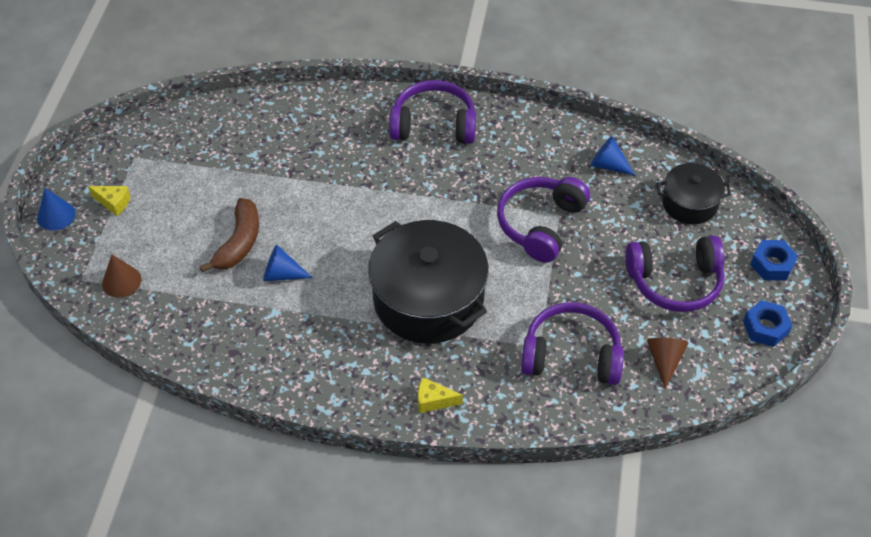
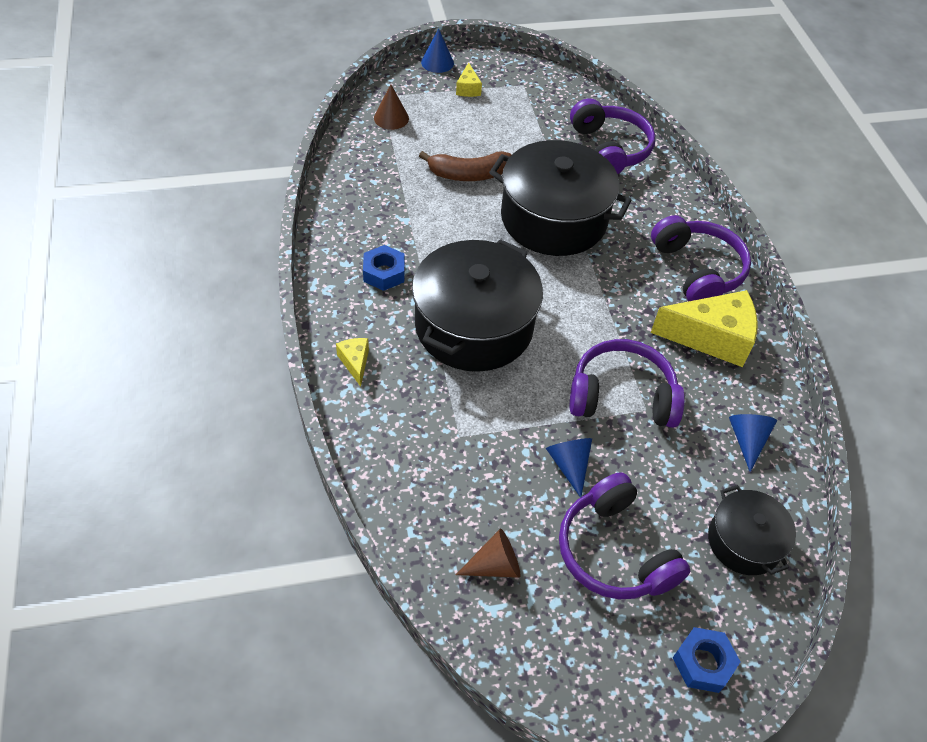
camera: 65 degrees right, 0 degrees up
(282, 274) = (449, 212): blue cone -> blue cone (569, 465)
(329, 198) = (553, 219): none -> black pot
(506, 145) = (711, 338): none -> yellow cheese
(571, 355) = (460, 468): purple headphones -> purple headphones (609, 149)
(765, 327) = (597, 674): blue nut -> blue nut (384, 273)

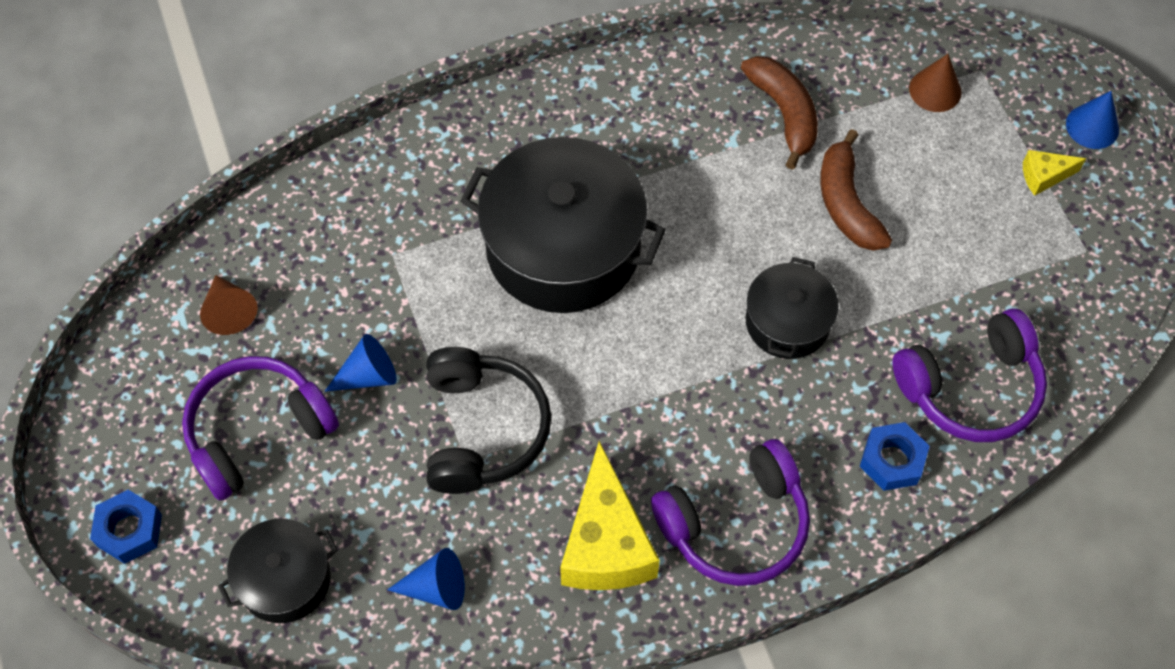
camera: 85 degrees right, 10 degrees up
(355, 363) = (479, 132): yellow cheese -> none
(384, 273) = (629, 135): blue nut -> blue nut (892, 460)
(388, 189) = (784, 113): none -> brown banana
(553, 219) = (787, 322): black pot -> black pot, size x0.54
(622, 396) = (481, 429): purple headphones -> black headphones

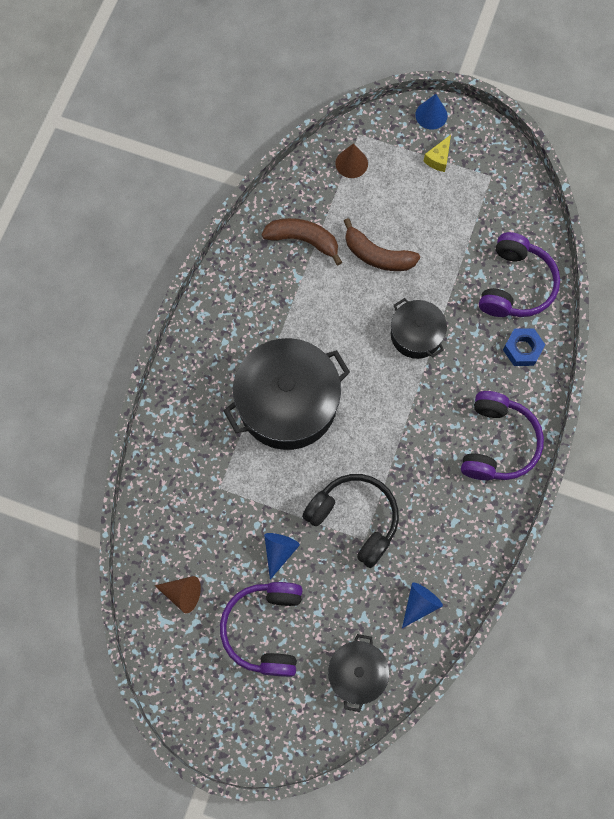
camera: 50 degrees left, 10 degrees up
(129, 530) = (268, 732): blue nut -> none
(606, 543) = (460, 508): yellow cheese -> none

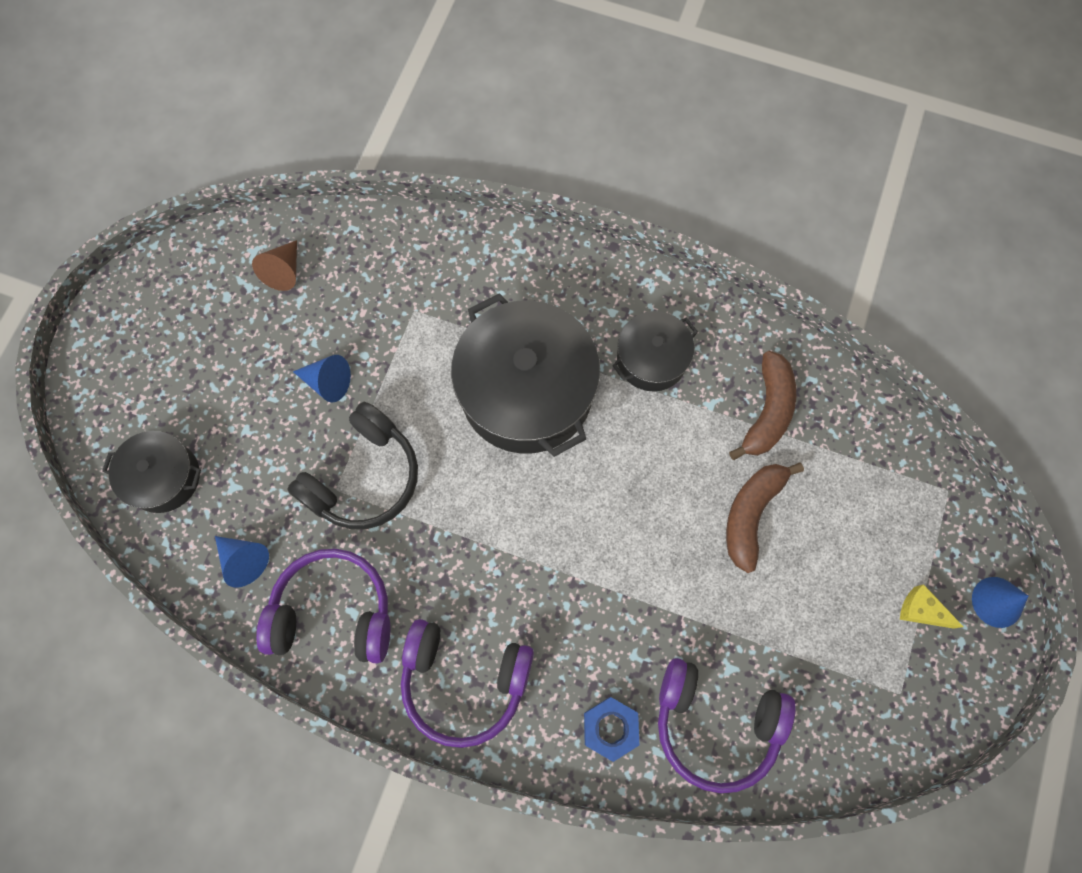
camera: 90 degrees right, 0 degrees up
(265, 629) = (231, 367): purple headphones -> purple headphones (333, 612)
(351, 163) = (898, 479): brown cone -> none
(416, 334) = (629, 567): black pot -> black pot (651, 359)

